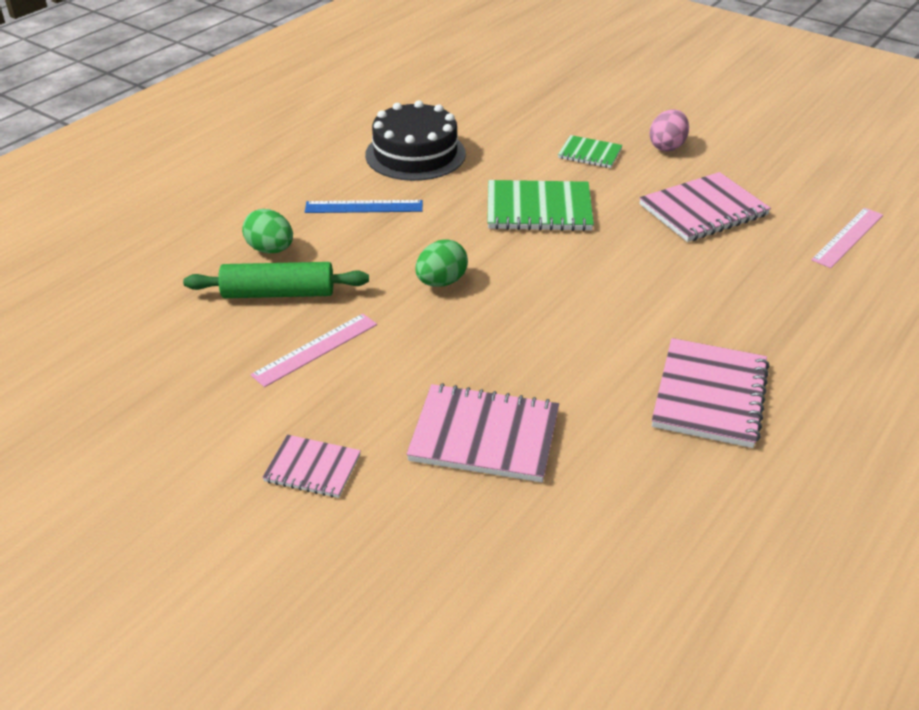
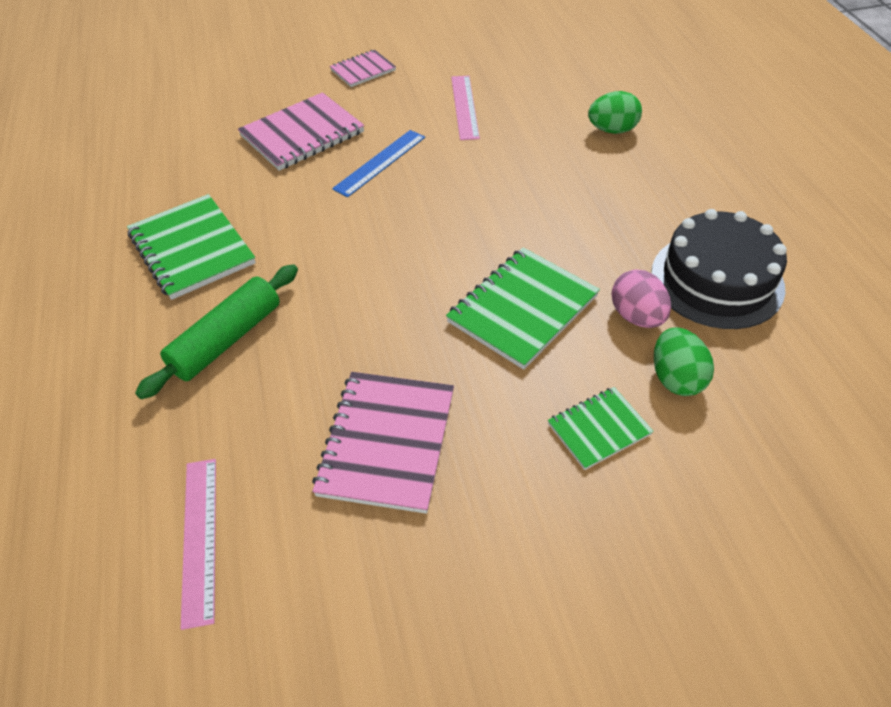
camera: 130 degrees right, 10 degrees up
(278, 293) = (547, 114): green rolling pin -> green rolling pin (227, 340)
(364, 207) = (635, 201): blue ruler -> blue ruler (380, 162)
(441, 282) = (475, 191): green egg -> green egg (676, 378)
(667, 146) = (550, 529): pink egg -> pink egg (636, 316)
(710, 395) = (191, 249): pink notebook -> green notebook

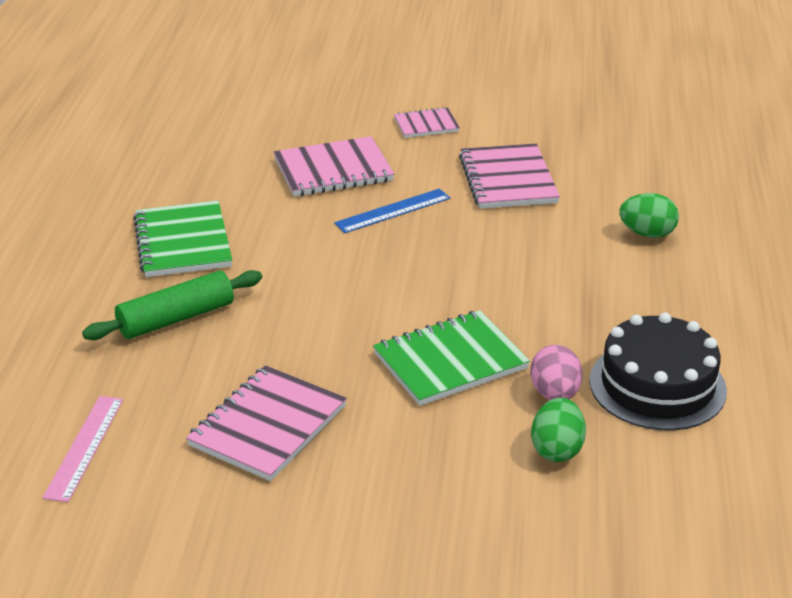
camera: 20 degrees right, 15 degrees down
(464, 107) = (507, 180): pink ruler -> pink notebook
(599, 429) = (457, 466): green notebook -> none

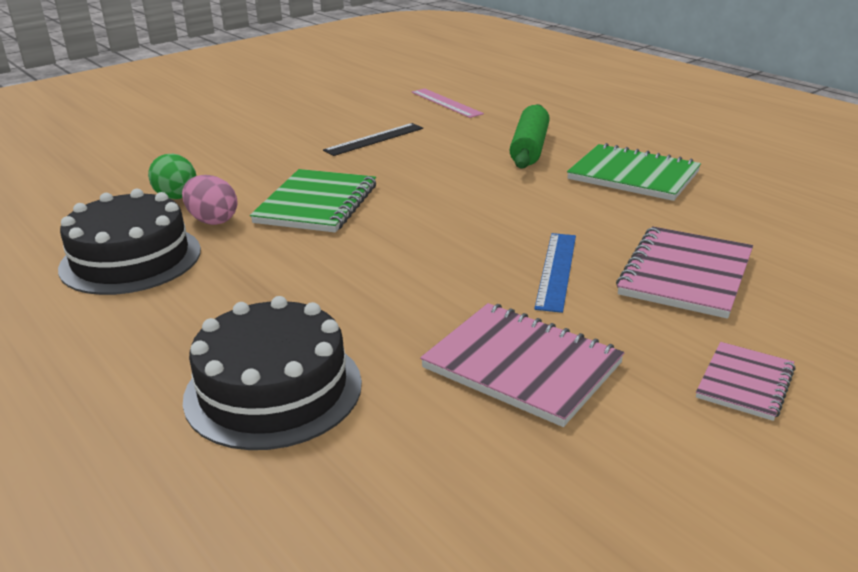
camera: 135 degrees right, 5 degrees down
(267, 426) = (374, 139): pink notebook -> black ruler
(647, 234) = (273, 390): green egg -> black cake

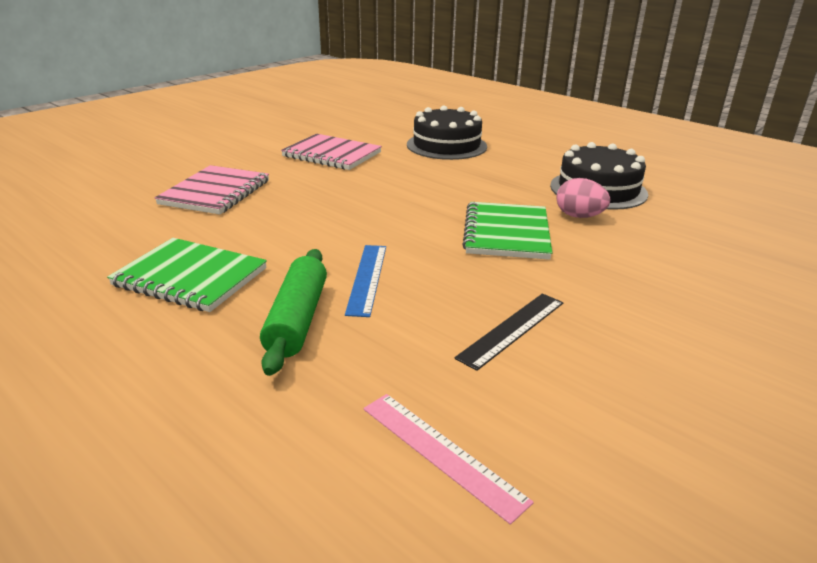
camera: 170 degrees right, 0 degrees up
(177, 197) = (640, 235): green egg -> none
(556, 270) = (302, 192): blue ruler -> blue ruler (367, 278)
(745, 383) = (226, 153): pink notebook -> none

